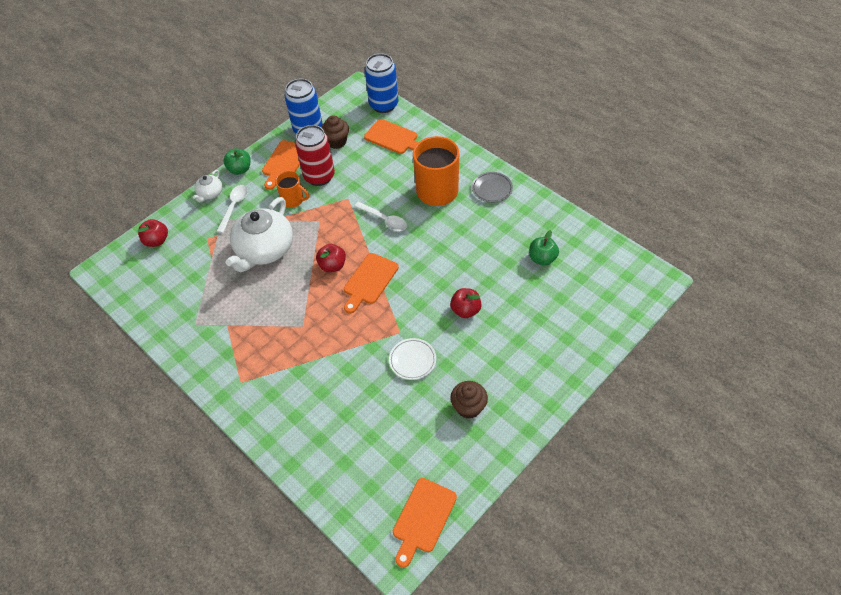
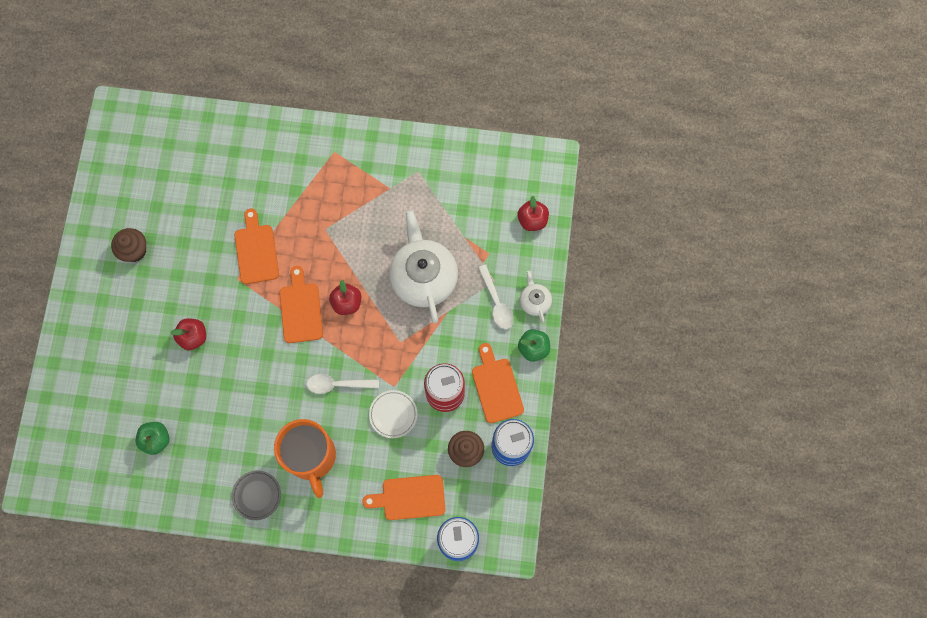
camera: 140 degrees right, 20 degrees up
(293, 200) = (446, 348): orange mug -> none
(412, 360) = (207, 260): white plate -> white plate (393, 414)
(423, 518) = (115, 148): orange cutting board -> orange cutting board (256, 251)

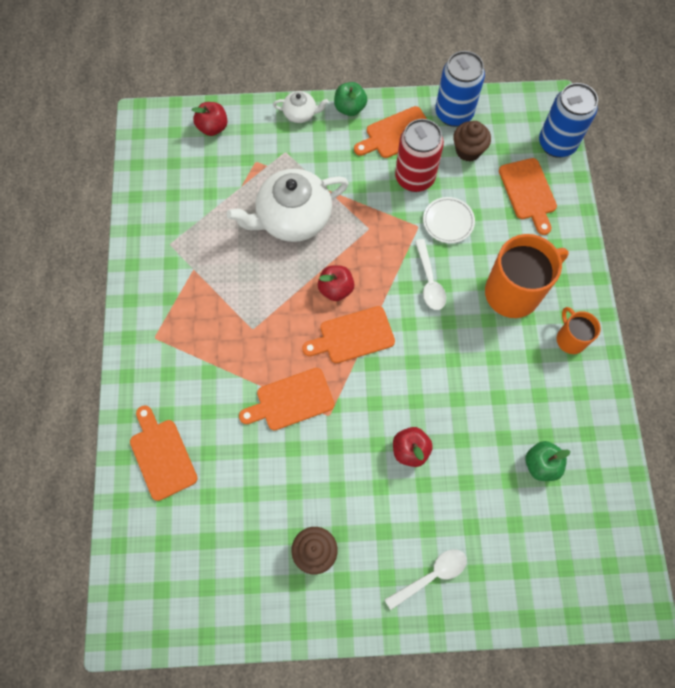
camera: 100 degrees left, 5 degrees down
(234, 149) = (162, 455): none -> orange cutting board
(257, 495) = (570, 339): grey plate -> orange mug
(496, 302) = (308, 147): white spoon -> white spoon (431, 576)
(534, 301) = (300, 113): white teapot -> white teapot turned 150 degrees counterclockwise

